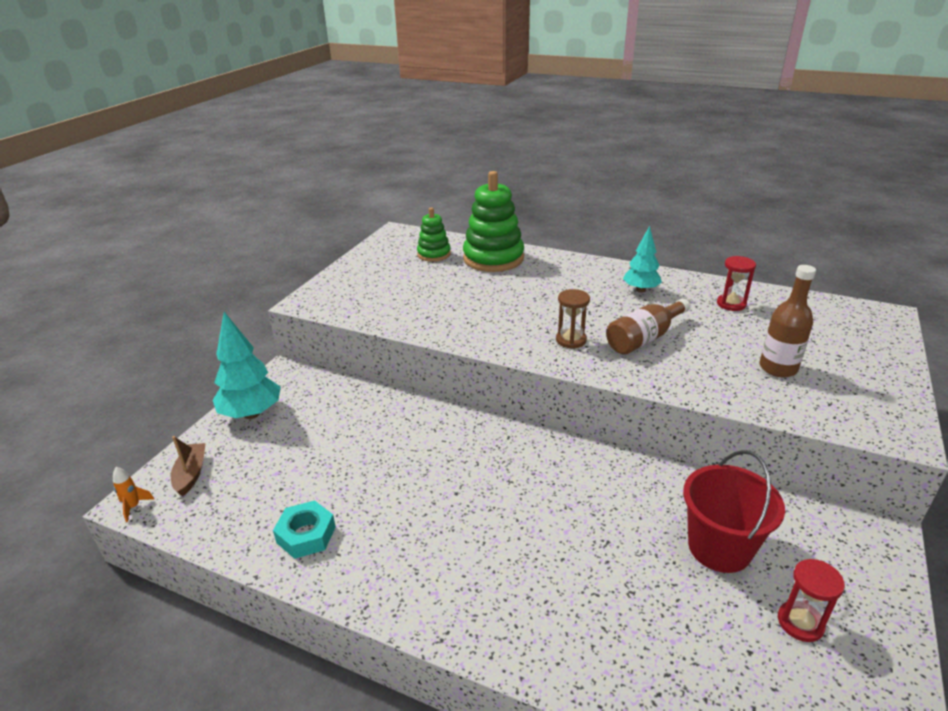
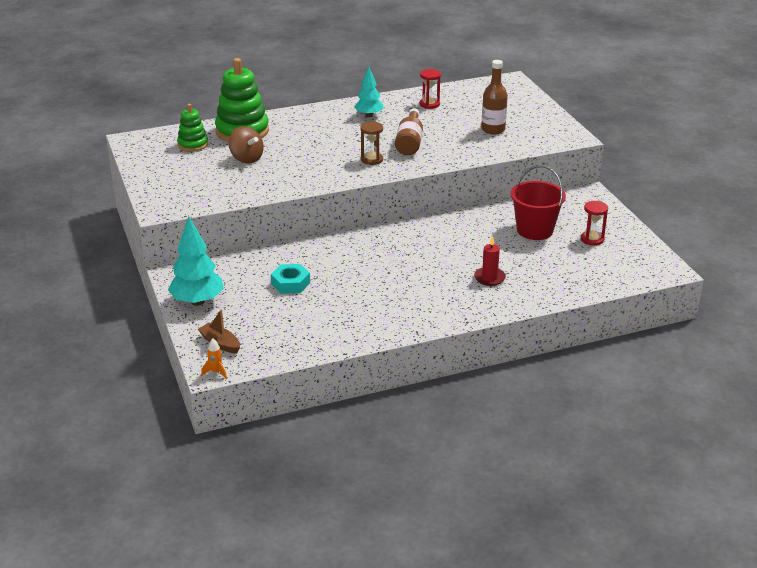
camera: 45 degrees left, 0 degrees up
(306, 535) = (340, 327): turquoise nut -> turquoise nut (290, 283)
(454, 285) = (246, 158): none -> brown spinning top
(561, 586) = (489, 278): none -> red candle

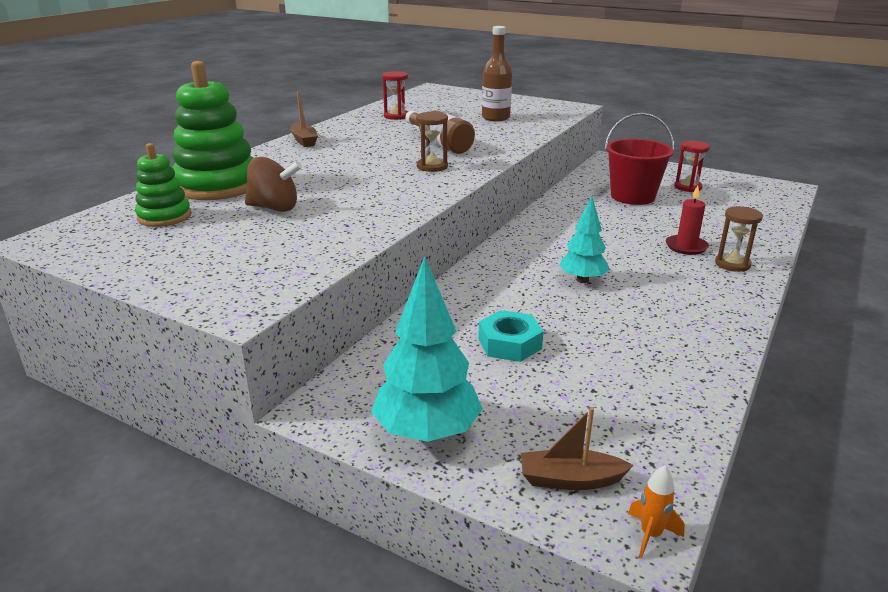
camera: 40 degrees left, 5 degrees down
(337, 109) = (304, 140): none -> brown boat
(369, 115) = (351, 137): turquoise tree -> turquoise tree (582, 280)
(493, 300) = (732, 264): none -> brown hourglass

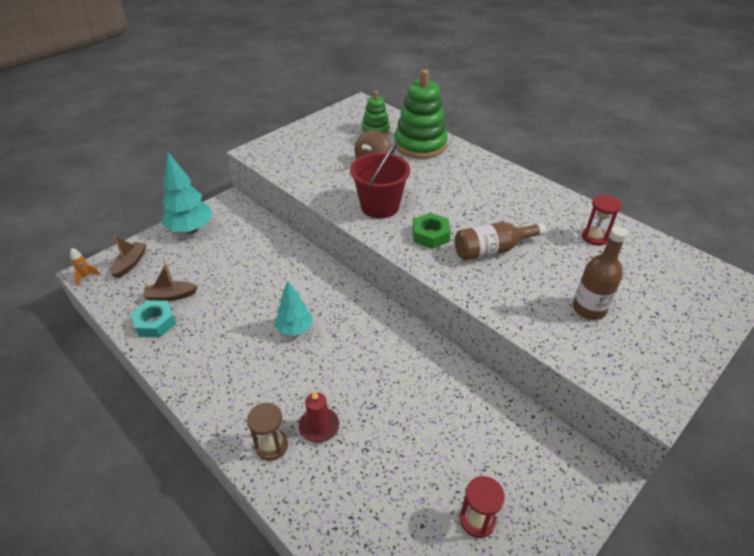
camera: 105 degrees right, 15 degrees up
(304, 140) = (515, 180): brown boat -> brown boat (171, 296)
(432, 167) = (430, 235): brown hourglass -> green nut
(509, 343) = (240, 271): turquoise nut -> turquoise nut (155, 323)
(632, 196) = (456, 440): red bucket -> red bucket (380, 206)

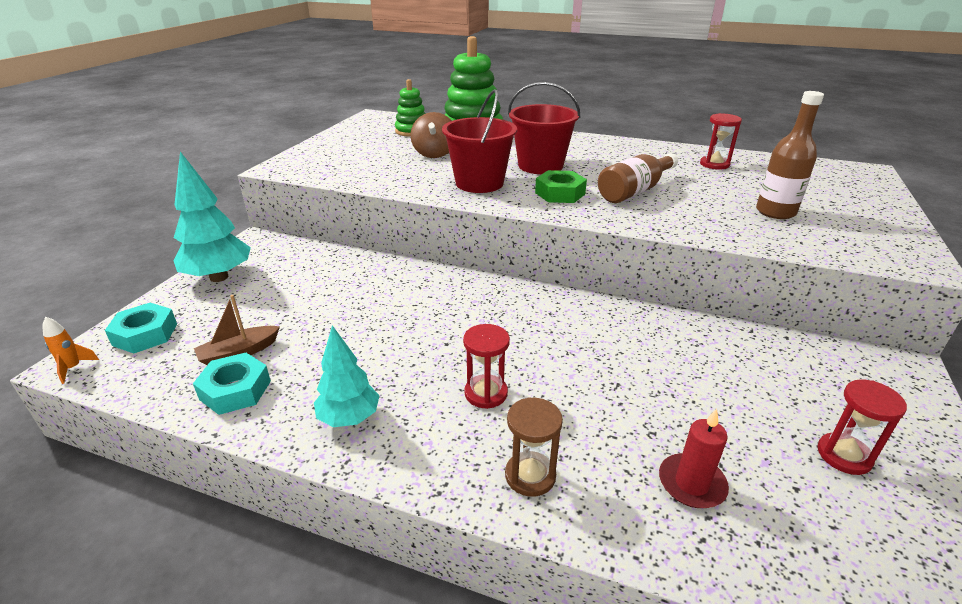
camera: 25 degrees left, 10 degrees down
(130, 263) = (145, 334): brown boat -> turquoise nut
(287, 379) = (486, 393): none -> red hourglass
(295, 329) = (449, 339): turquoise tree -> turquoise tree (349, 418)
(319, 426) = (572, 429): red candle -> red candle (691, 483)
(442, 199) = (540, 166): none -> red bucket

